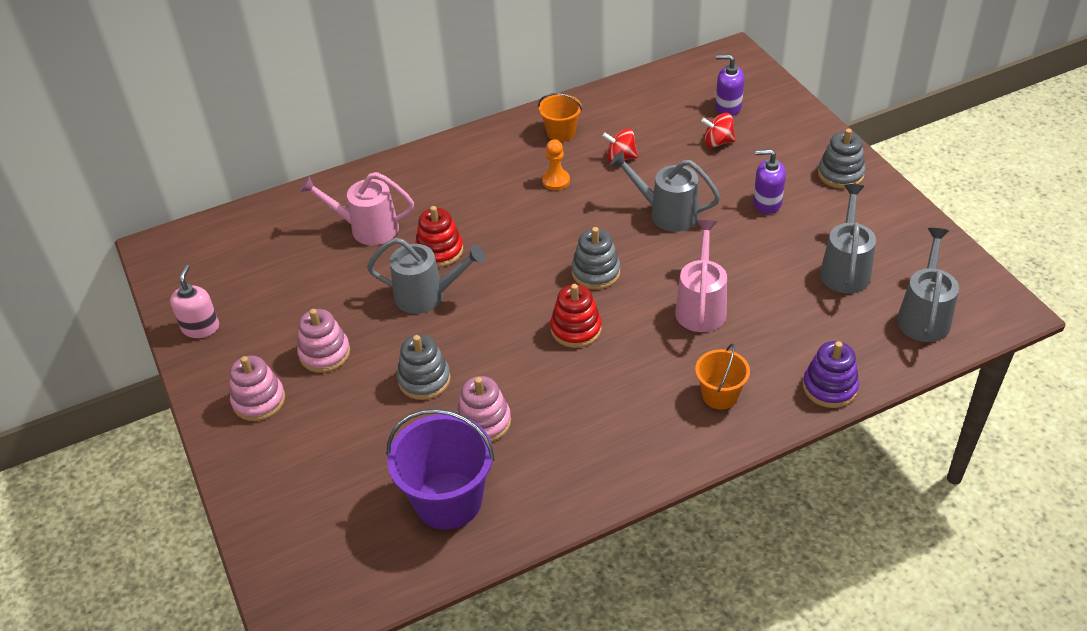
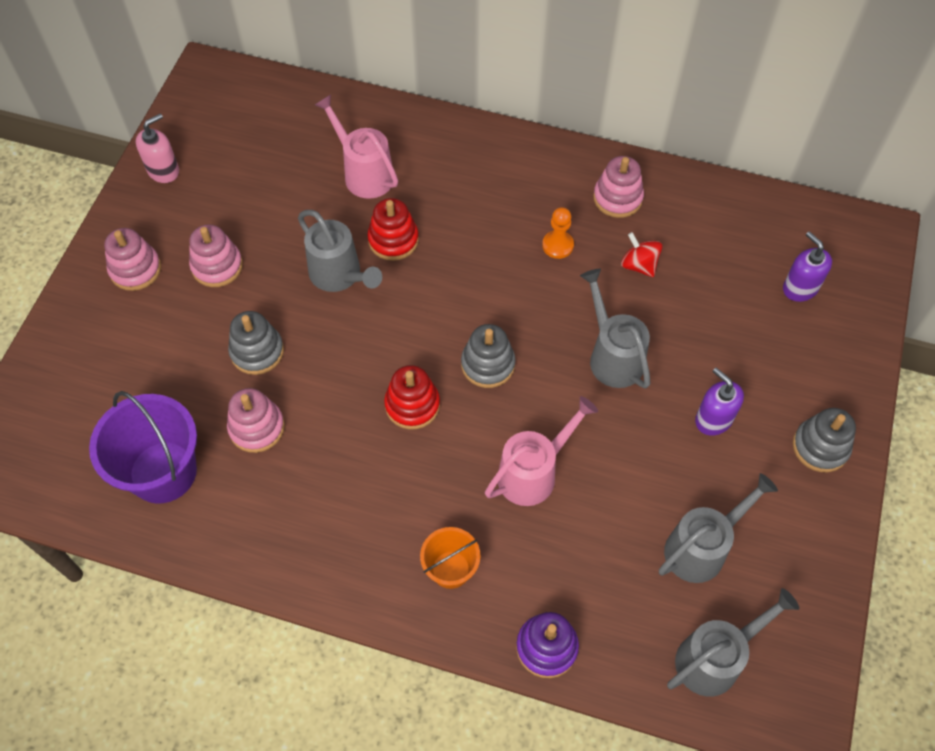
camera: 40 degrees right, 15 degrees up
(561, 133) = (617, 198): orange bucket -> pink stacking toy
(718, 142) = (745, 318): red spinning top -> none

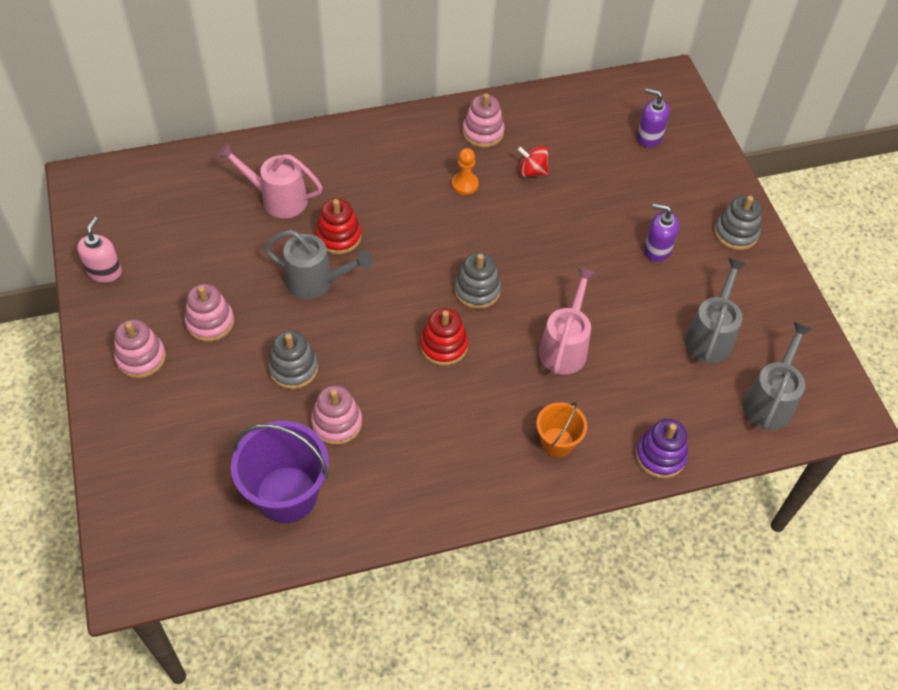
camera: 35 degrees left, 5 degrees down
(612, 355) = (559, 241): grey watering can -> none

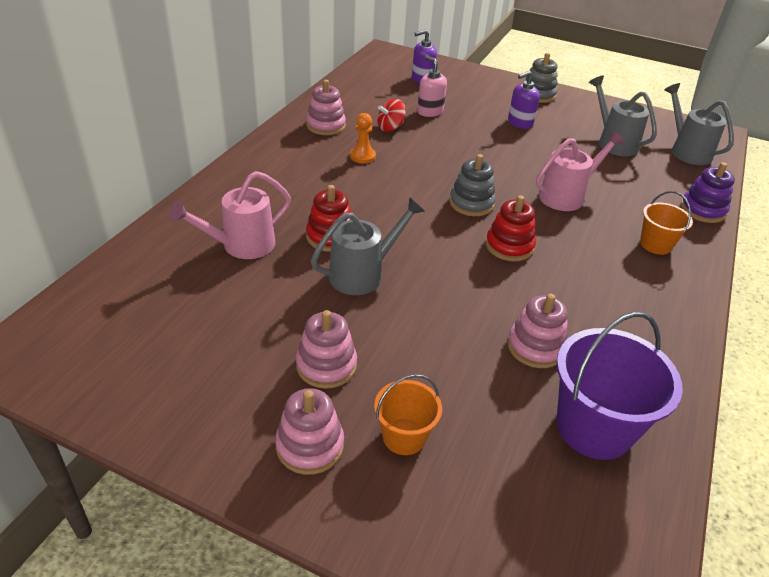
camera: 50 degrees left, 15 degrees down
(104, 271) = (156, 410): pink soap dispenser -> pink soap dispenser (430, 111)
(188, 398) = (404, 436): none -> orange bucket
(293, 368) = (445, 340): grey stacking toy -> none
(565, 346) = (567, 196): pink watering can -> pink watering can turned 90 degrees clockwise

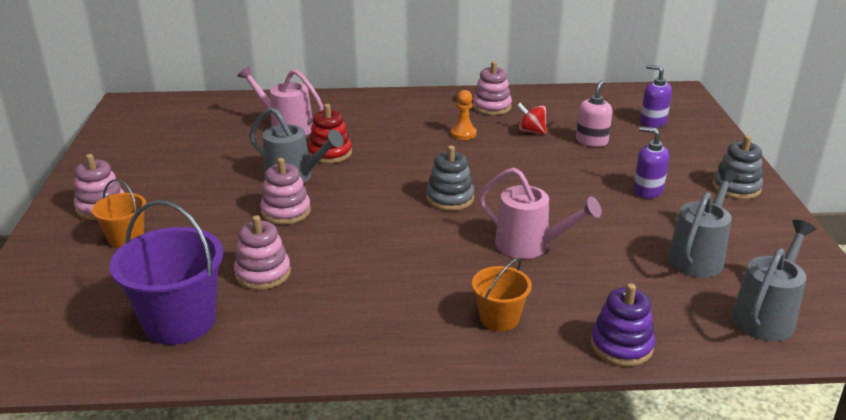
camera: 65 degrees right, 10 degrees down
(326, 365) = (180, 192): pink stacking toy -> pink stacking toy (286, 211)
(509, 246) = (400, 232): red stacking toy -> none

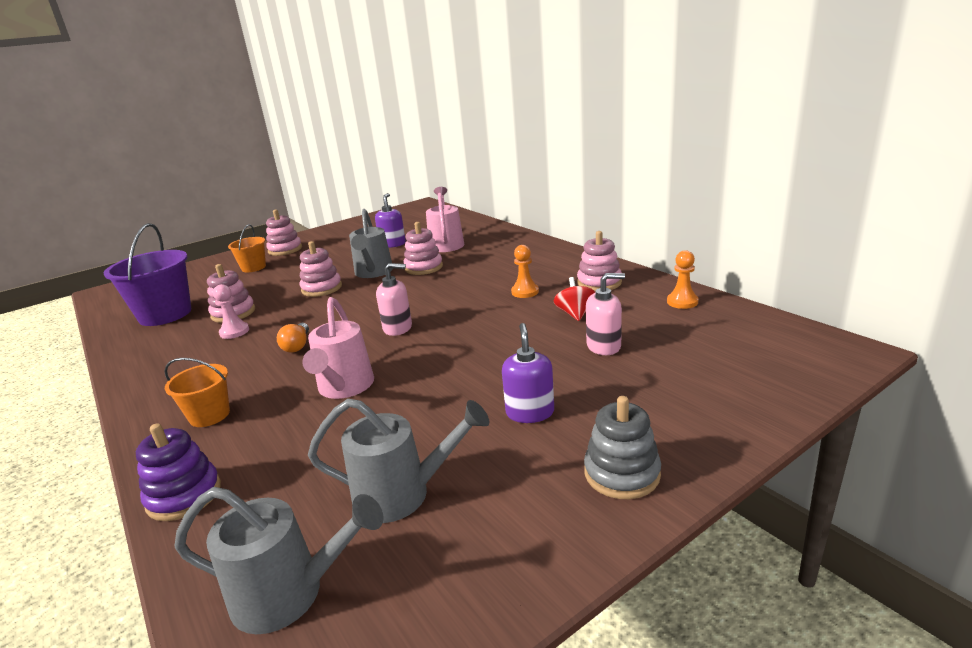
camera: 60 degrees right, 5 degrees down
(321, 280) = (234, 332): none -> pink pawn
(330, 153) = (423, 267): red stacking toy -> pink stacking toy
(413, 251) = (297, 346): none -> orange light bulb
(450, 198) = (398, 328): grey stacking toy -> pink soap dispenser
(564, 98) = (682, 302): none -> orange pawn
(653, 122) = (717, 362): purple soap dispenser -> purple soap dispenser (393, 244)

